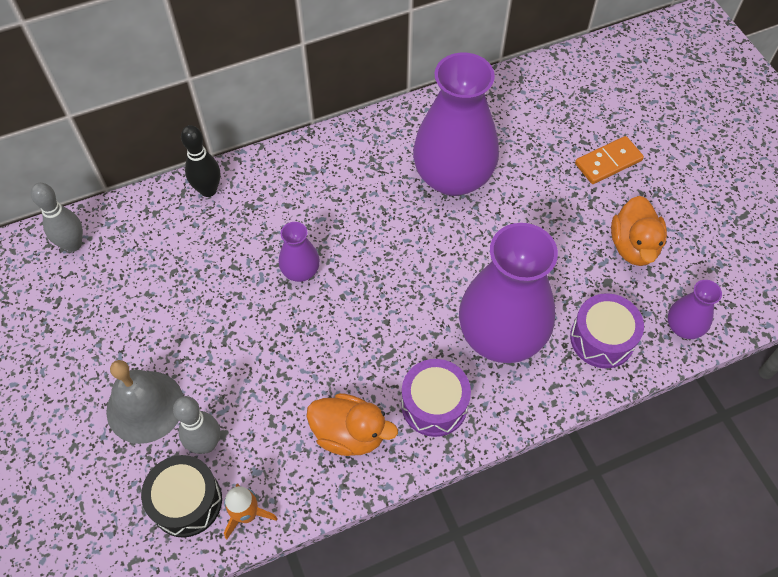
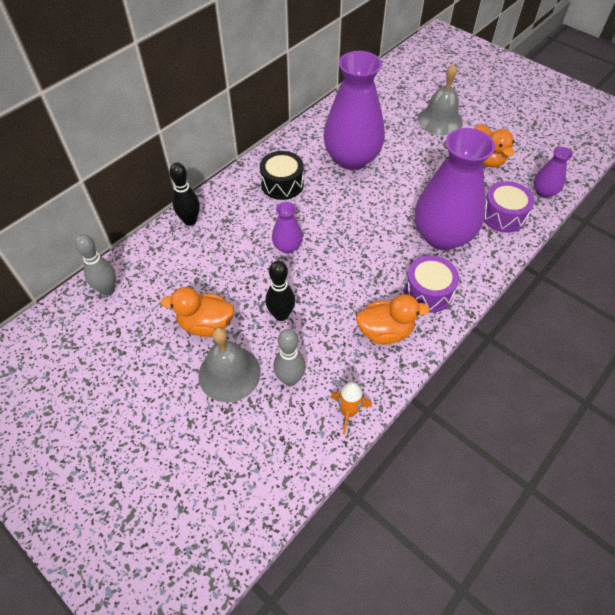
camera: 25 degrees left, 5 degrees down
(153, 334) = (205, 324): none -> orange duck
(186, 501) = (299, 422): black drum -> black drum (282, 184)
(242, 359) = (281, 315): none -> black bowling pin
(608, 162) = (440, 120): orange domino -> grey bell

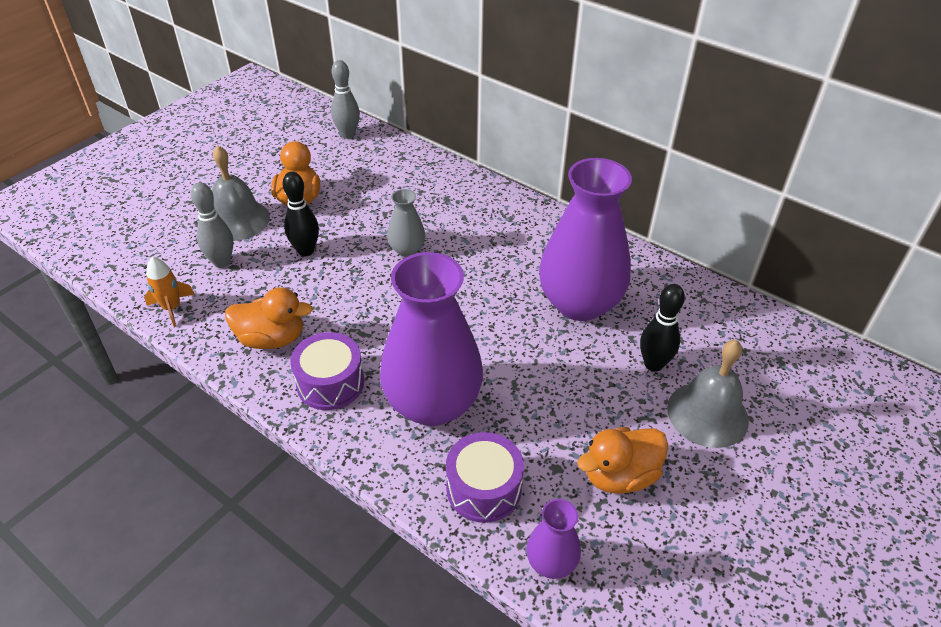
camera: 85 degrees right, 10 degrees down
(190, 221) = (443, 173): black bowling pin -> black bowling pin (653, 364)
(282, 184) = (514, 239): black drum -> none
(287, 246) = (407, 249): purple vase -> grey vase
(385, 331) = (272, 338): orange duck -> orange duck turned 75 degrees counterclockwise

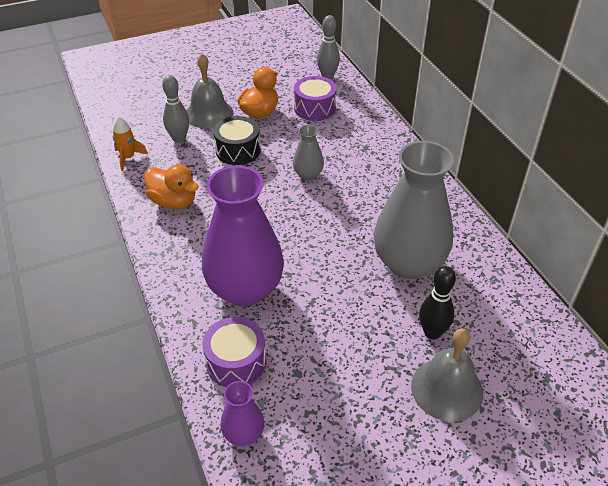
camera: 30 degrees right, 0 degrees up
(306, 251) = (238, 150): black bowling pin -> black drum
(330, 383) = (189, 246): purple drum -> purple drum (314, 108)
(579, 303) = (408, 263): purple vase -> grey vase
(619, 475) = (339, 400): orange duck -> none

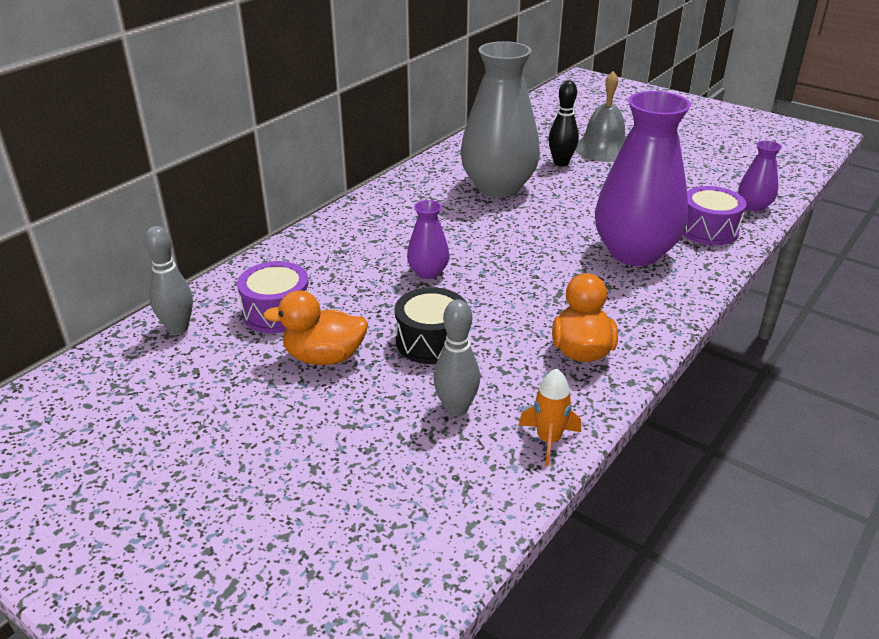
camera: 120 degrees left, 10 degrees down
(209, 113) = (366, 408): grey bell -> none
(308, 174) = (428, 272): grey vase -> purple vase

